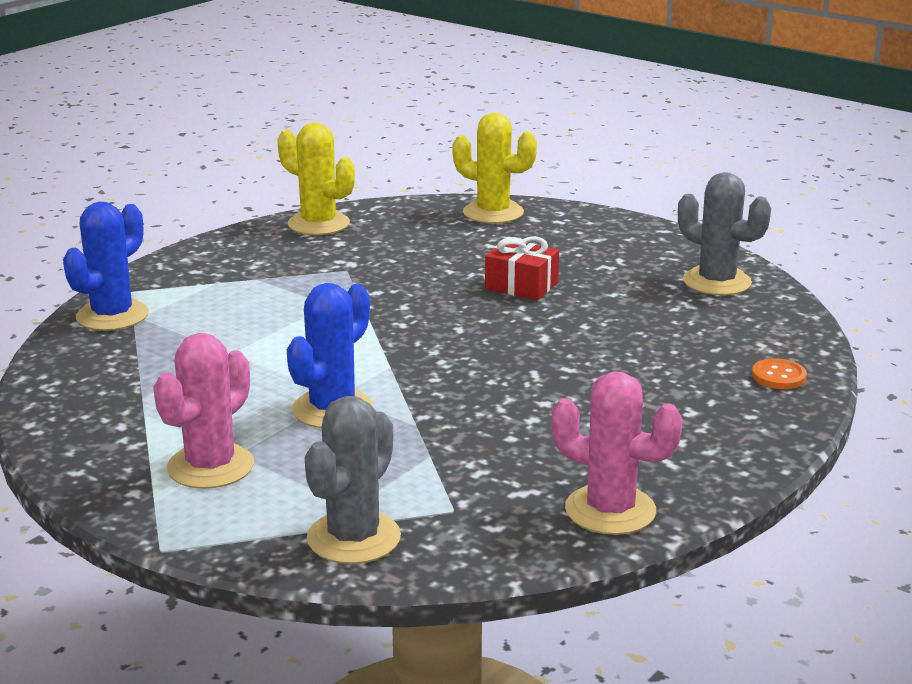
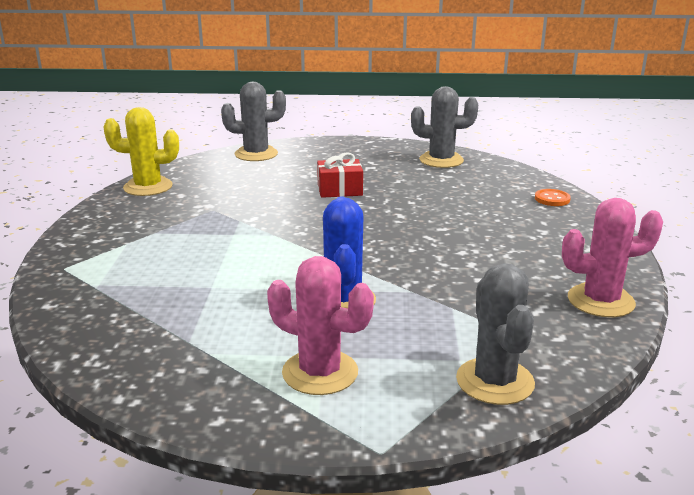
camera: 35 degrees left, 0 degrees up
(112, 316) = (73, 290): blue cactus -> none
(210, 466) = (320, 372): pink cactus -> pink cactus turned 60 degrees counterclockwise
(493, 213) = (256, 154): yellow cactus -> grey cactus

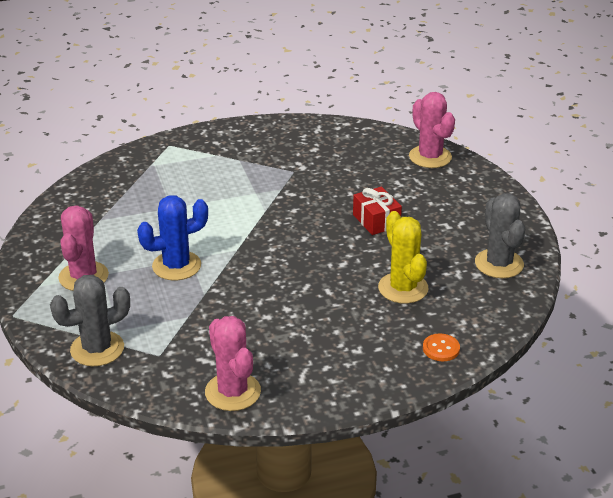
camera: 70 degrees right, 10 degrees up
(148, 187) = (318, 130): yellow cactus -> yellow cactus (403, 288)
(256, 154) = (430, 157): grey cactus -> pink cactus

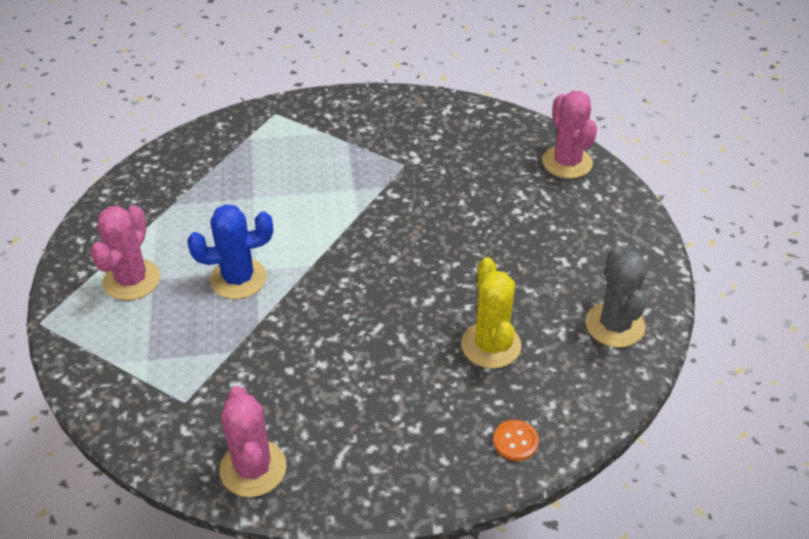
camera: 10 degrees right, 10 degrees up
(97, 349) = (118, 383): grey cactus -> none
(376, 220) = (482, 244): red gift -> none

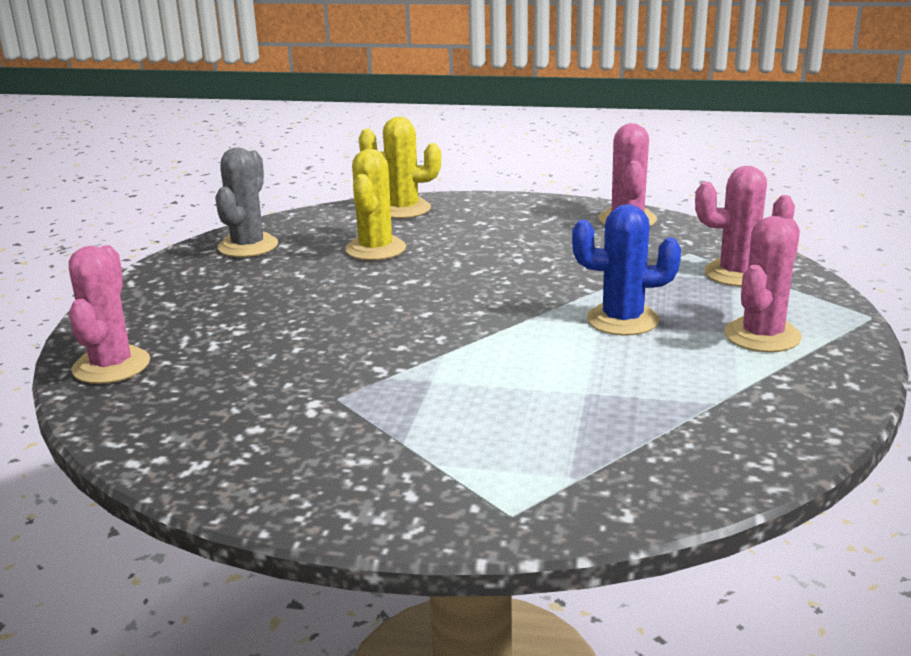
camera: 160 degrees left, 20 degrees down
(140, 370) = (737, 274): none -> pink cactus
(515, 441) = (403, 209): orange button -> yellow cactus

